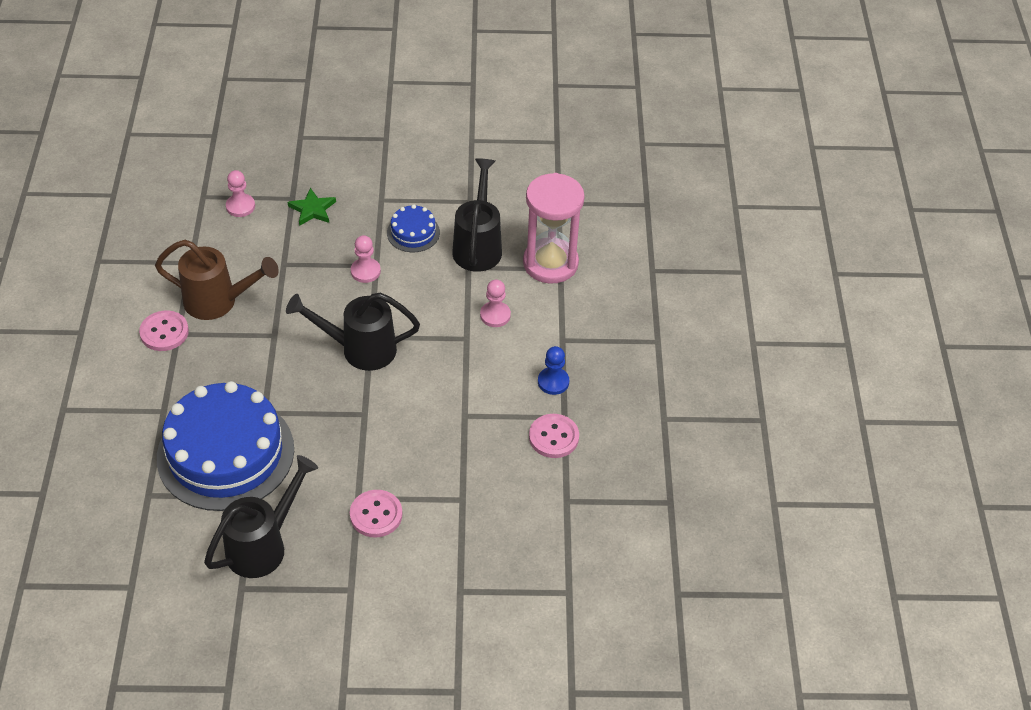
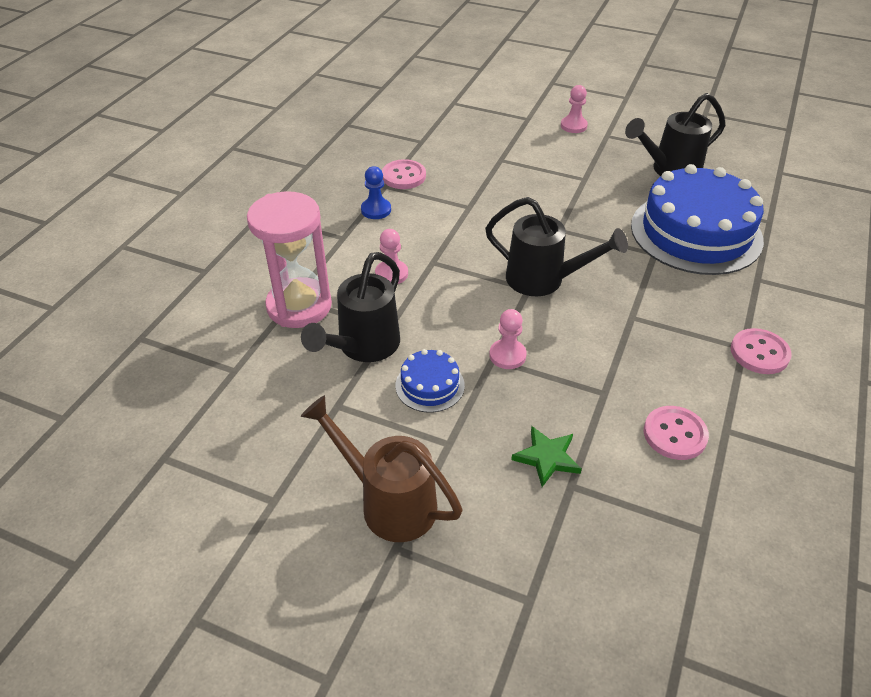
camera: 155 degrees left, 5 degrees down
(218, 302) = (692, 369): brown watering can -> brown watering can (389, 502)
(240, 206) = (649, 495): pink pawn -> pink pawn (573, 126)
(376, 515) = (573, 166): pink button -> pink button (675, 434)

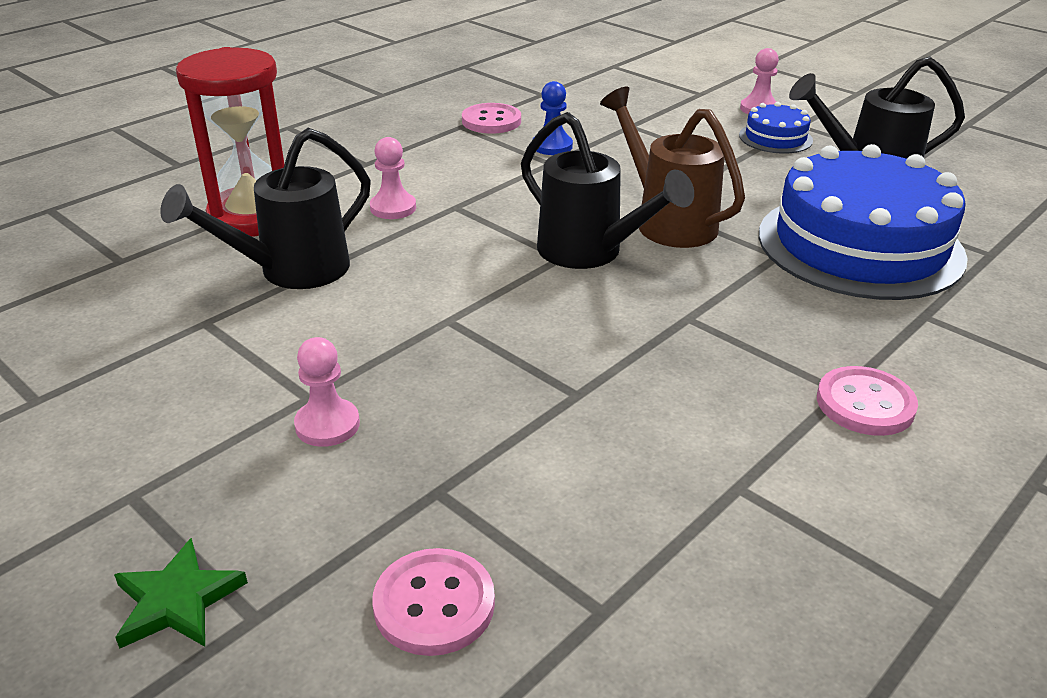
camera: 20 degrees right, 10 degrees down
(299, 306) = (253, 216): pink hourglass -> red hourglass
(376, 210) = (429, 146): blue pawn -> blue pawn (552, 146)
(389, 502) = (171, 441): brown watering can -> brown watering can (668, 221)
(430, 385) = (339, 329): blue cake -> blue cake (775, 138)
(507, 355) = (471, 321): pink pawn -> pink pawn (327, 425)
(547, 457) = (429, 448): green star -> green star (177, 601)
(675, 434) = (648, 471): pink button -> pink button (434, 604)

